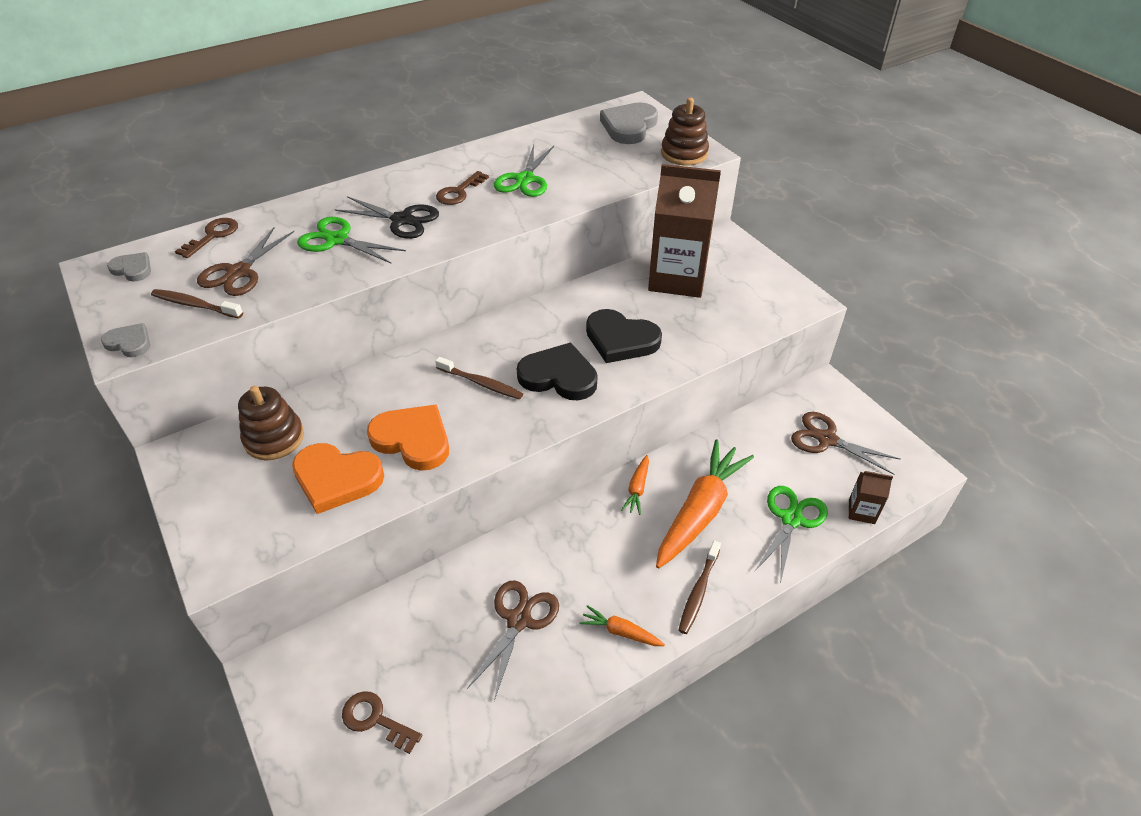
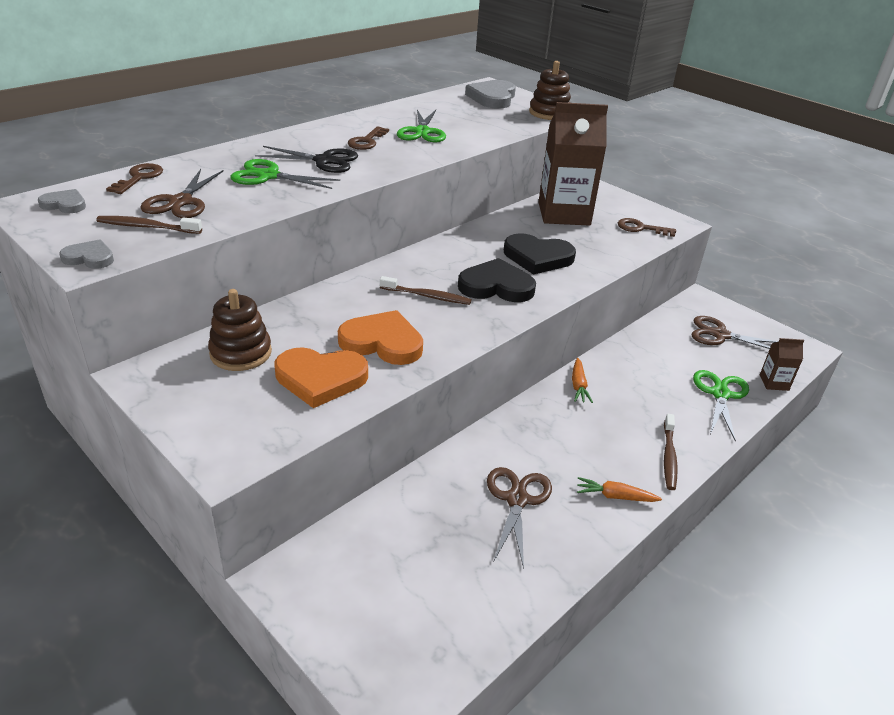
camera: 15 degrees left, 10 degrees down
(375, 719) = (411, 603): brown key -> brown key (641, 228)
(700, 511) = (641, 397): orange carrot -> none

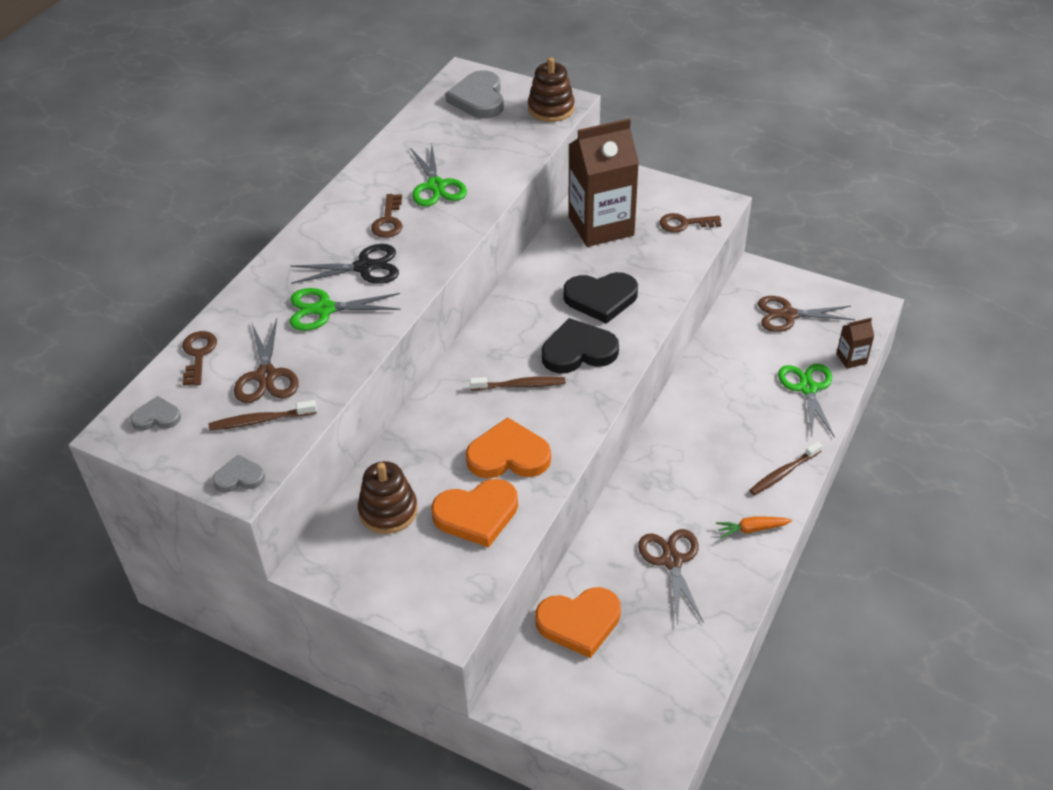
camera: 15 degrees left, 10 degrees up
(391, 526) = (579, 622): none -> orange heart
(578, 385) = (678, 420): orange carrot -> none
(669, 457) = (783, 473): brown toothbrush -> brown toothbrush turned 60 degrees clockwise

